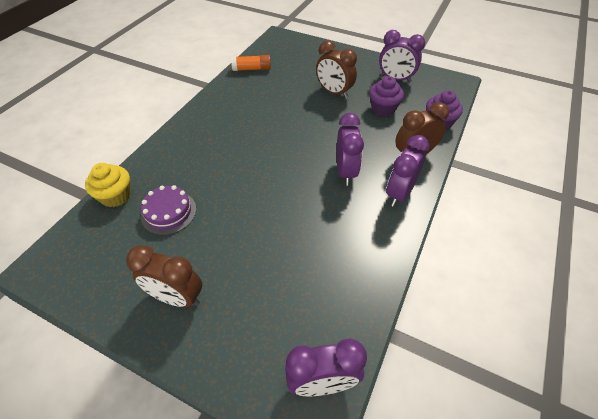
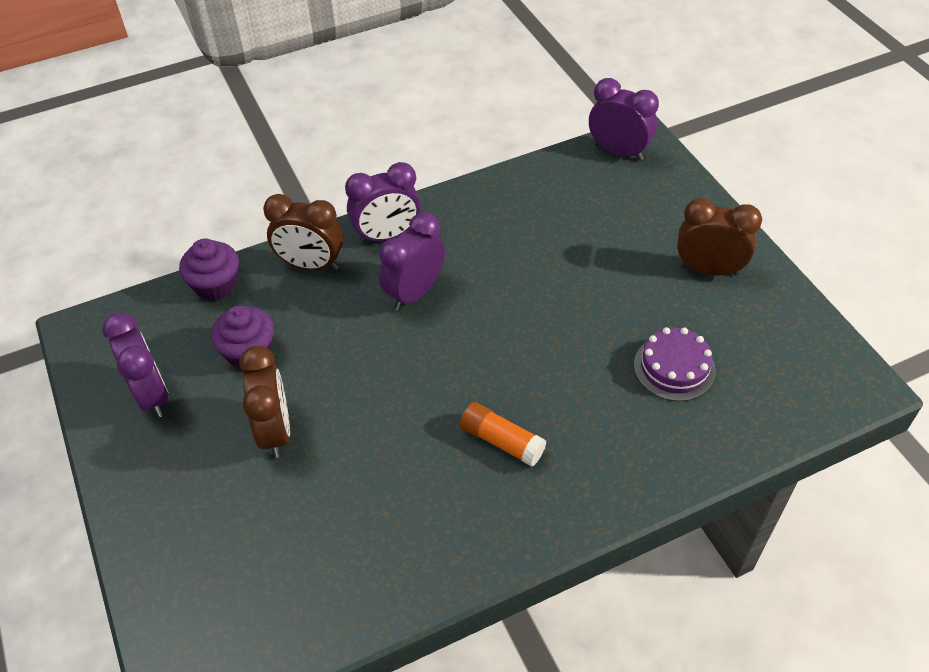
camera: 140 degrees left, 0 degrees up
(116, 196) = (737, 435): yellow cupcake -> none
(177, 297) = (708, 269): brown clock -> brown clock turned 45 degrees counterclockwise
(252, 69) = (345, 597): orange glue stick -> orange glue stick (502, 441)

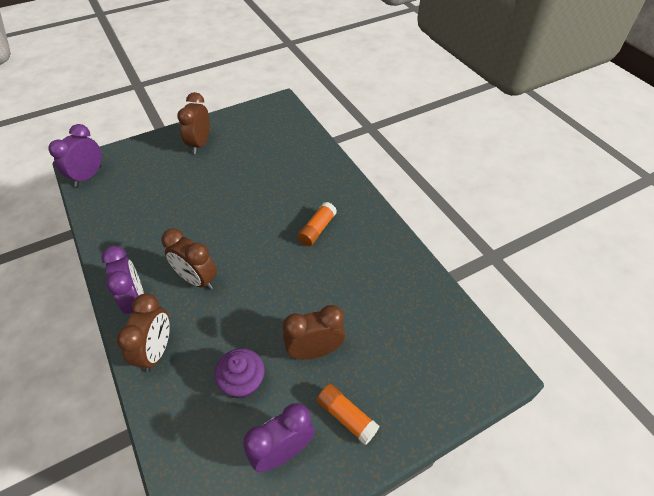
camera: 95 degrees left, 0 degrees up
(173, 464) = (346, 417): none -> orange glue stick
(216, 285) = (166, 424): purple cupcake -> none
(414, 293) = (197, 279): purple clock -> brown clock
(674, 367) = (268, 160): purple cake -> none

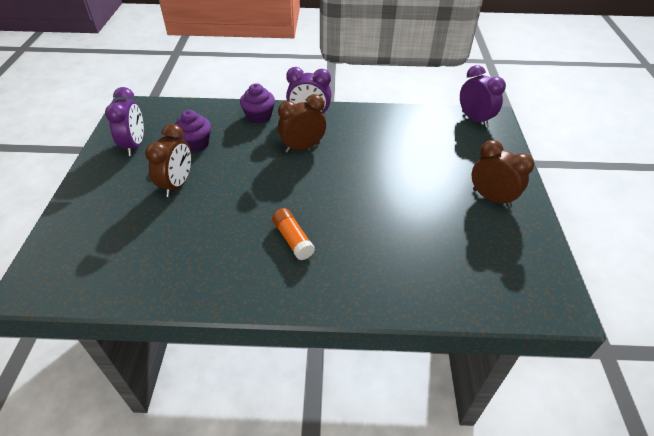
camera: 120 degrees right, 5 degrees down
(156, 351) = (259, 116): brown clock -> purple cupcake
(346, 417) = (117, 179): orange glue stick -> none

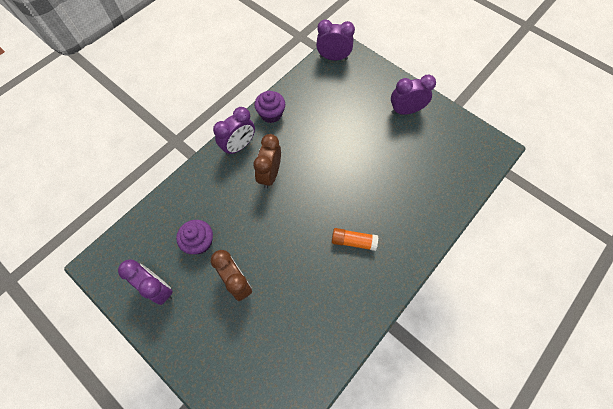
camera: 50 degrees left, 20 degrees up
(259, 116) = (207, 178): purple cupcake -> purple cupcake (271, 114)
(491, 198) = (405, 110): brown clock -> purple clock

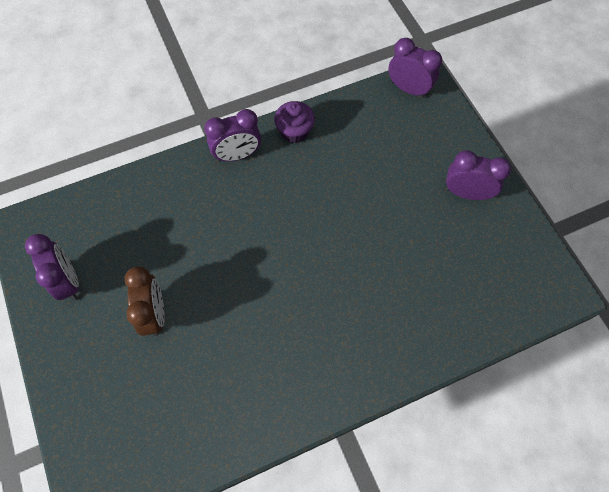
camera: 25 degrees right, 0 degrees up
(199, 242) = (137, 249): purple cupcake -> none
(270, 175) = (255, 204): brown clock -> none
(353, 241) = (312, 328): orange glue stick -> none

